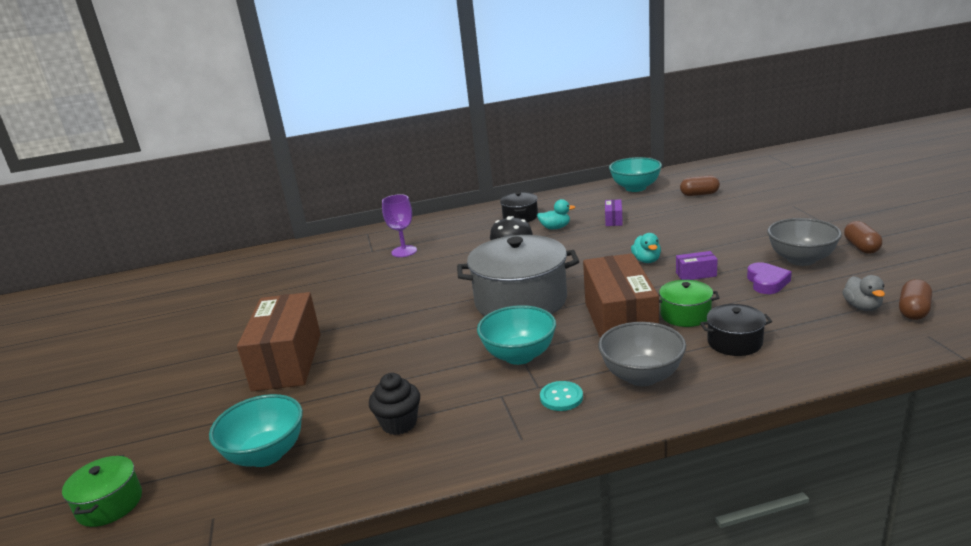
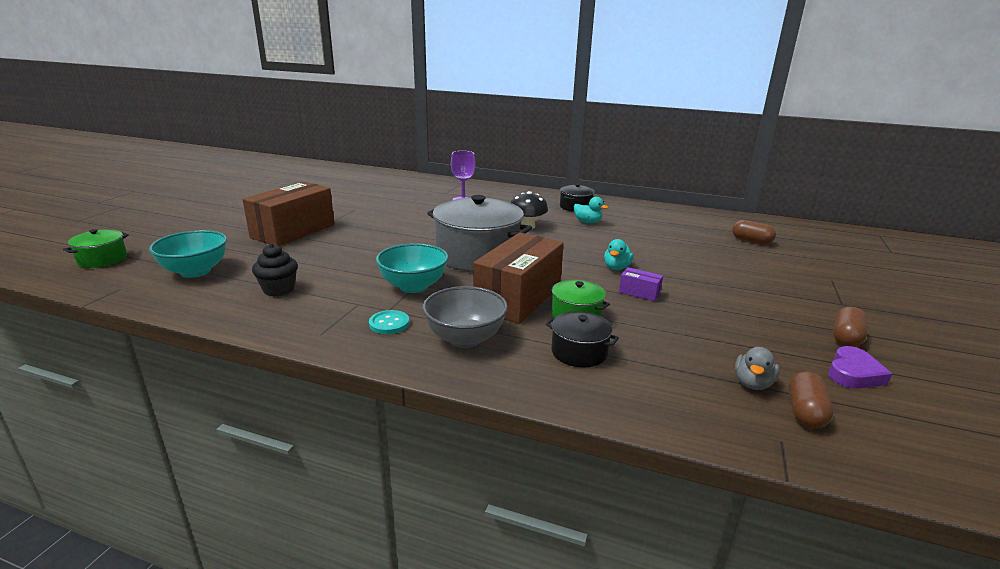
camera: 30 degrees right, 0 degrees up
(613, 220) = (642, 232): purple box -> none
(635, 188) = (701, 218): turquoise bowl -> none
(767, 282) = (692, 324): purple heart -> purple heart (853, 373)
(801, 259) = (759, 322): grey bowl -> none
(913, 311) = (805, 412): brown capsule -> brown capsule turned 45 degrees counterclockwise

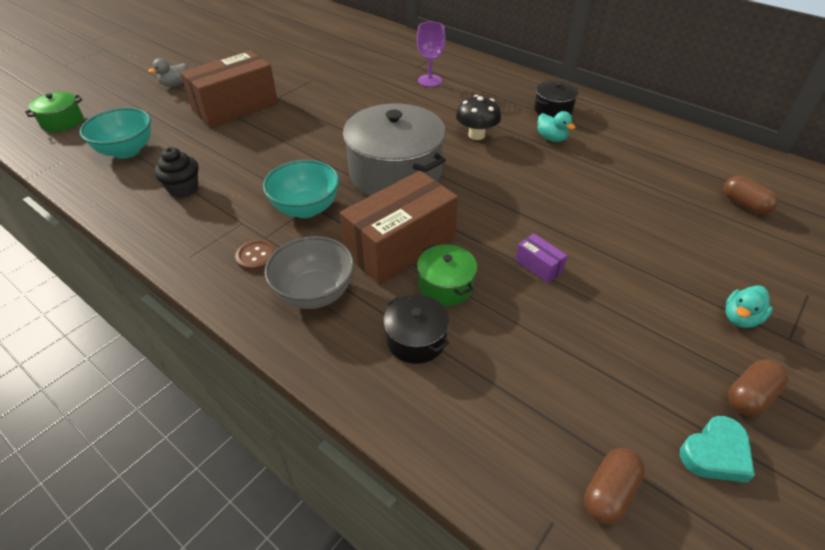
camera: 20 degrees right, 20 degrees up
(389, 323) = (256, 256): turquoise button -> brown button
(616, 268) = (538, 221): turquoise duck -> turquoise duck (740, 318)
(752, 383) = (577, 434): grey duck -> grey duck (175, 84)
(853, 373) = (715, 453): purple heart -> turquoise heart

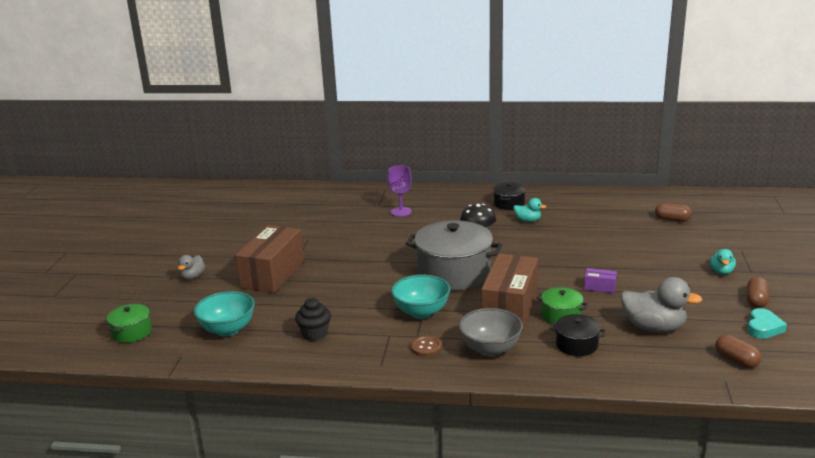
camera: 30 degrees left, 20 degrees down
(544, 364) = (654, 327): none -> grey duck
(609, 493) = (736, 360): brown capsule -> brown capsule turned 45 degrees counterclockwise

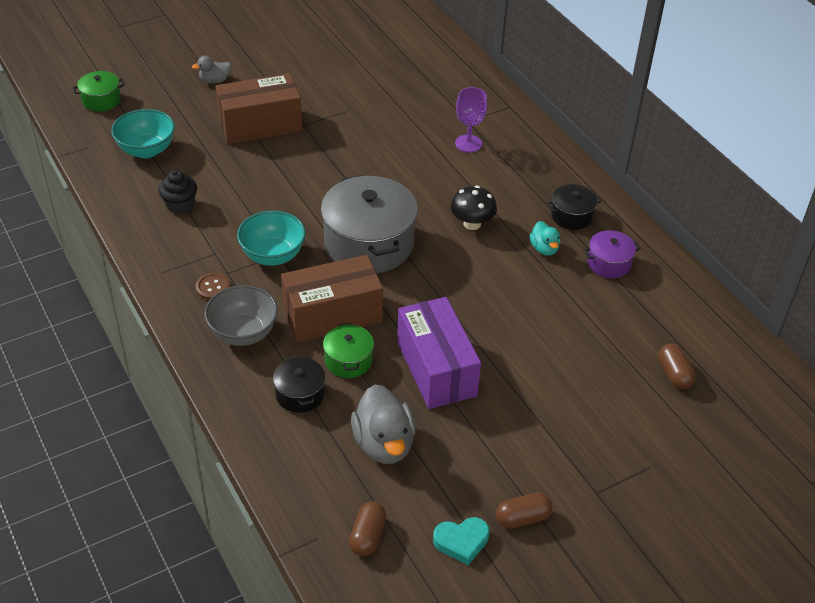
camera: 50 degrees right, 20 degrees up
(562, 207) = (609, 263): none -> purple pot
(600, 287) = (436, 368): purple box -> purple box, size x2.42
(721, 271) = (570, 464): turquoise duck -> none

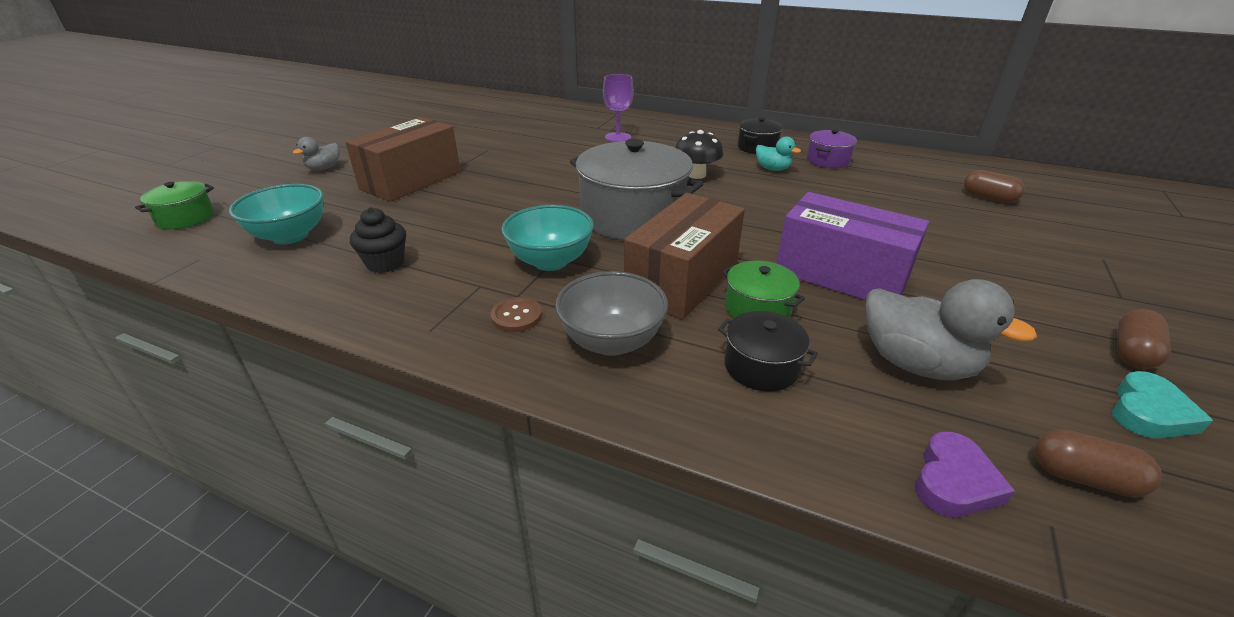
camera: 35 degrees left, 10 degrees down
(305, 498) = (954, 482): none -> purple heart
(367, 536) = (1083, 477): brown capsule -> brown capsule turned 45 degrees counterclockwise

